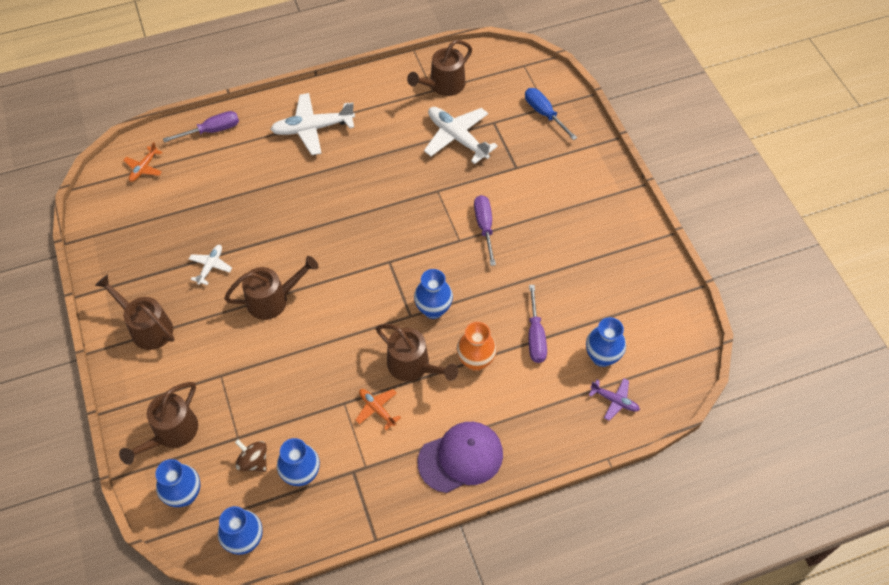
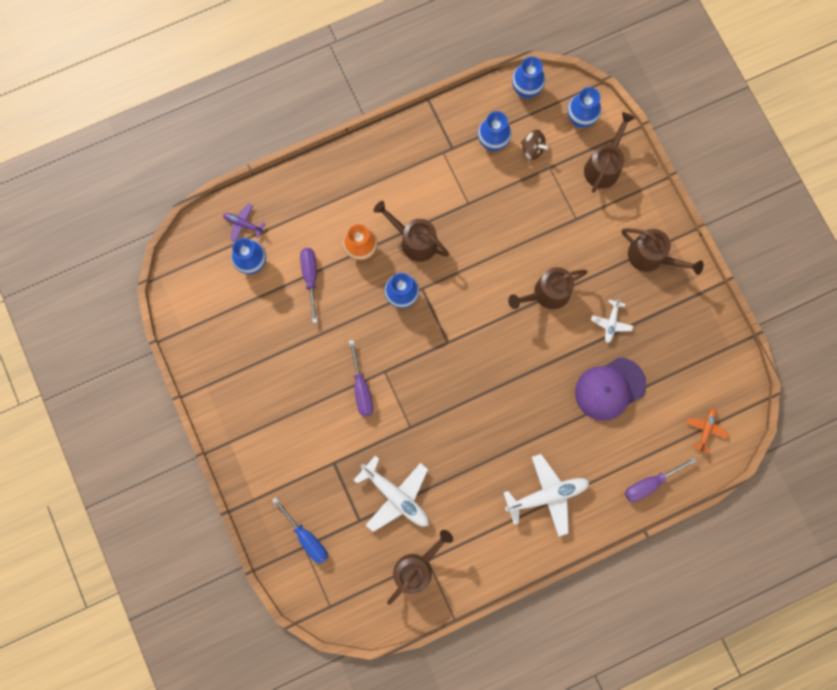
camera: 175 degrees right, 20 degrees up
(377, 409) = (440, 200): orange plane -> none
(461, 458) = (368, 166): purple cap -> purple cap (609, 388)

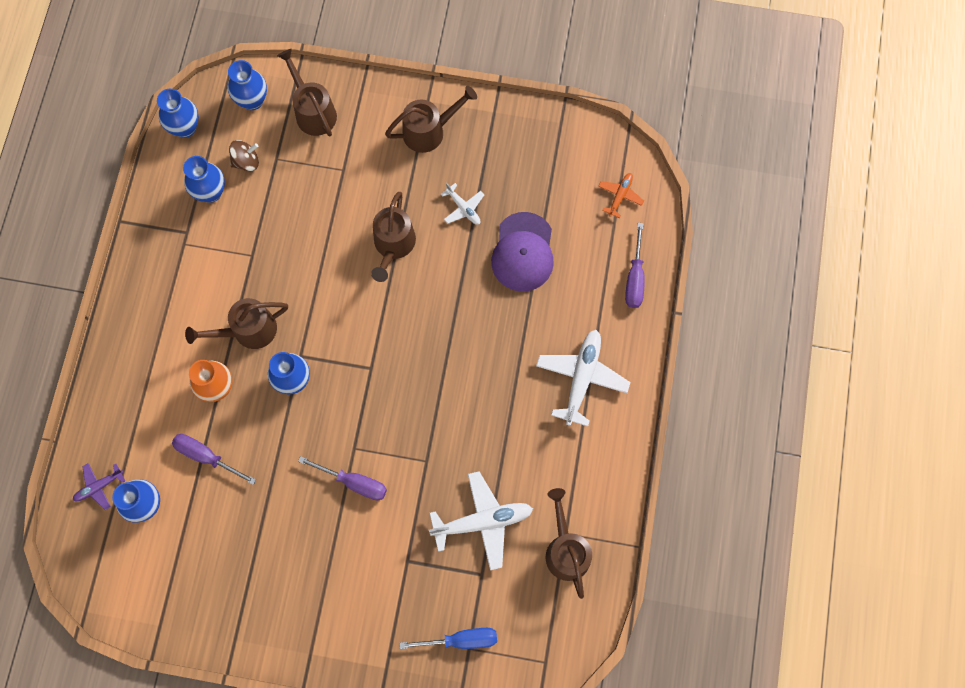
camera: 55 degrees left, 5 degrees down
(705, 429) = (620, 196): orange plane -> orange plane turned 60 degrees clockwise

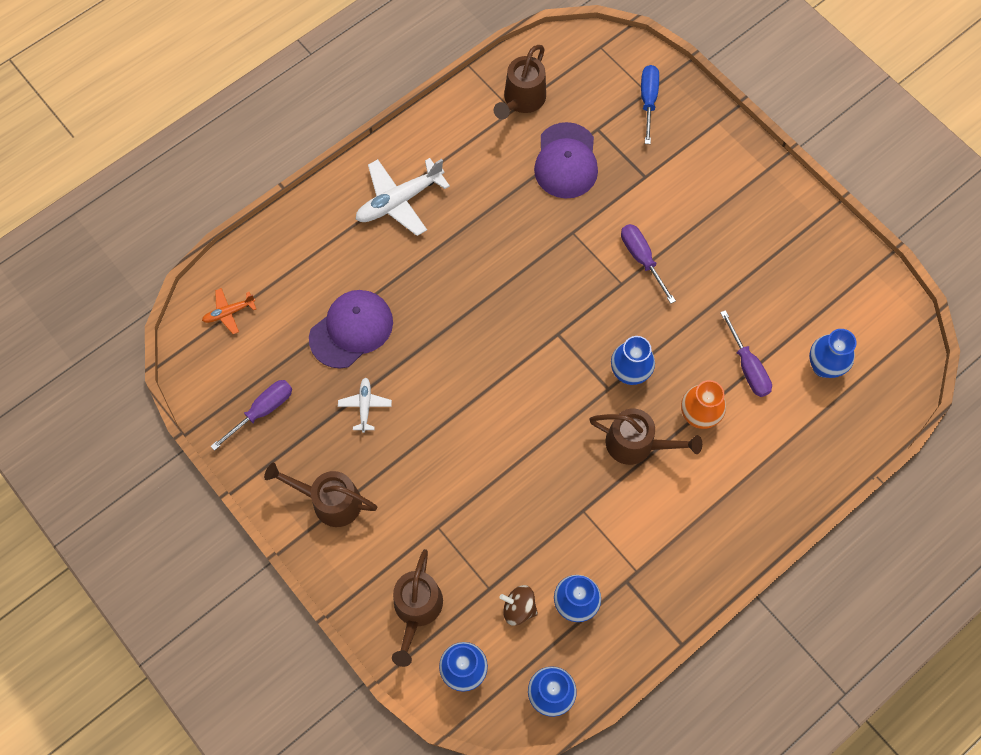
camera: 140 degrees left, 5 degrees down
(99, 486) = (855, 410): purple plane -> none
(393, 246) = (453, 420): brown watering can -> none
(461, 639) = (648, 101): blue screwdriver -> blue screwdriver turned 60 degrees clockwise
(482, 521) = (566, 161): white plane -> purple cap
(634, 278) = (285, 241): purple screwdriver -> purple screwdriver (262, 411)

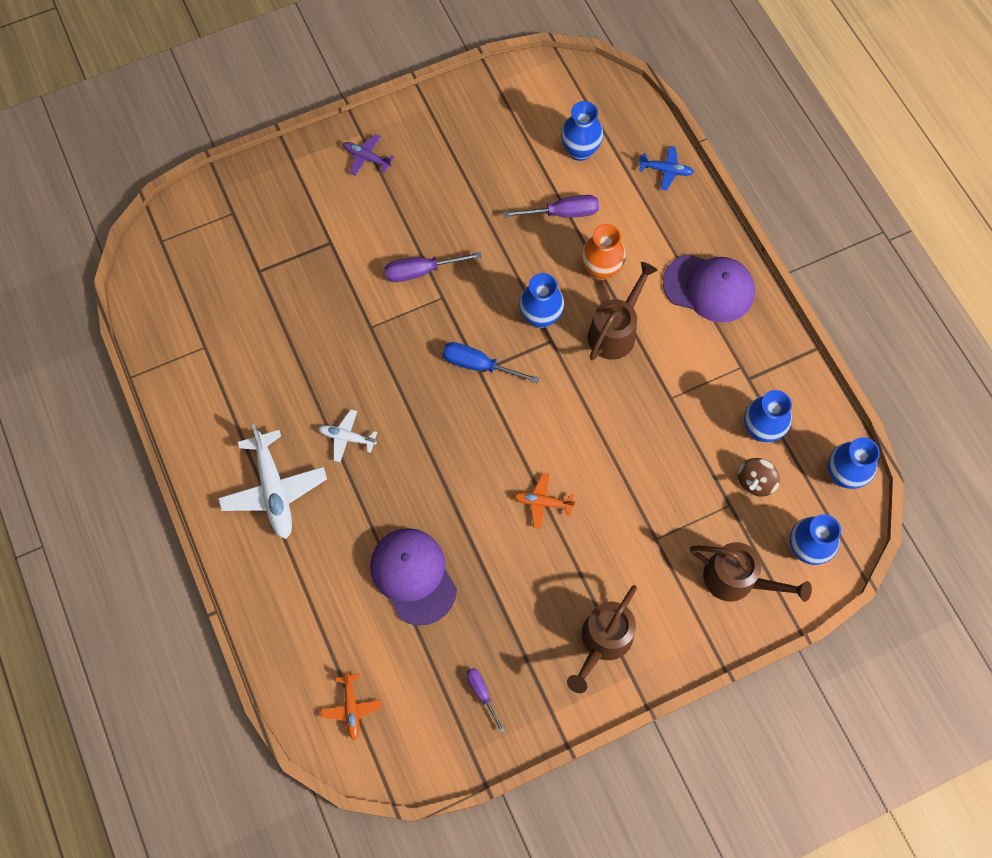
camera: 75 degrees left, 0 degrees up
(262, 411) = (482, 693): purple screwdriver -> purple screwdriver, size x0.62
(365, 406) = (506, 581): white plane -> white plane (347, 438)
(446, 419) = (542, 502): none -> orange plane
(522, 100) = (196, 334): brown watering can -> none
(566, 161) = (285, 311): purple cap -> purple cap (709, 288)
(648, 101) = (244, 214): blue screwdriver -> blue screwdriver (479, 365)
(743, 181) = (366, 158): none -> purple plane
(832, 453) = (666, 170): none -> blue plane

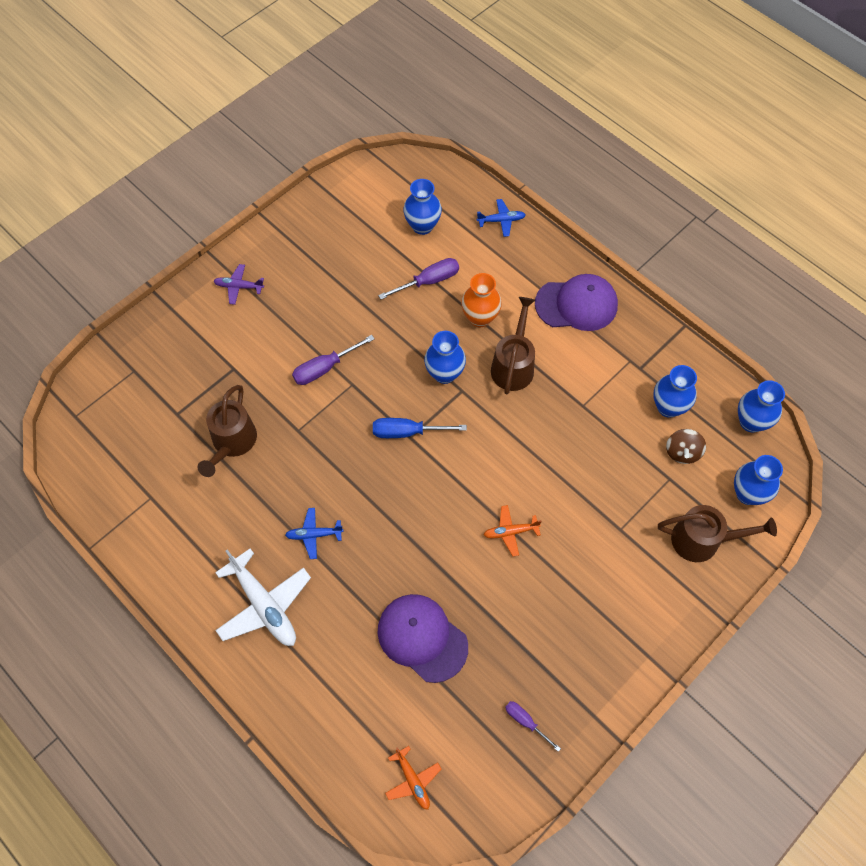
camera: 20 degrees left, 5 degrees down
(347, 438) = (314, 535): white plane -> blue plane
(602, 642) = (612, 636): brown watering can -> brown watering can (232, 443)

